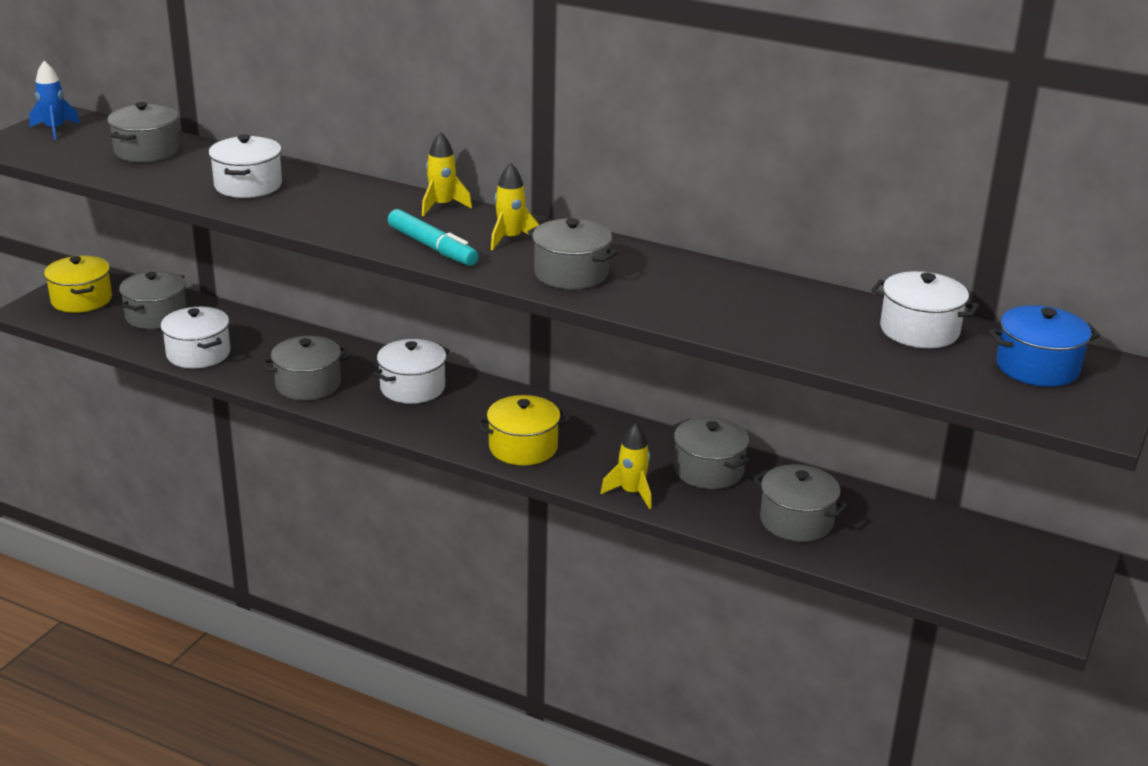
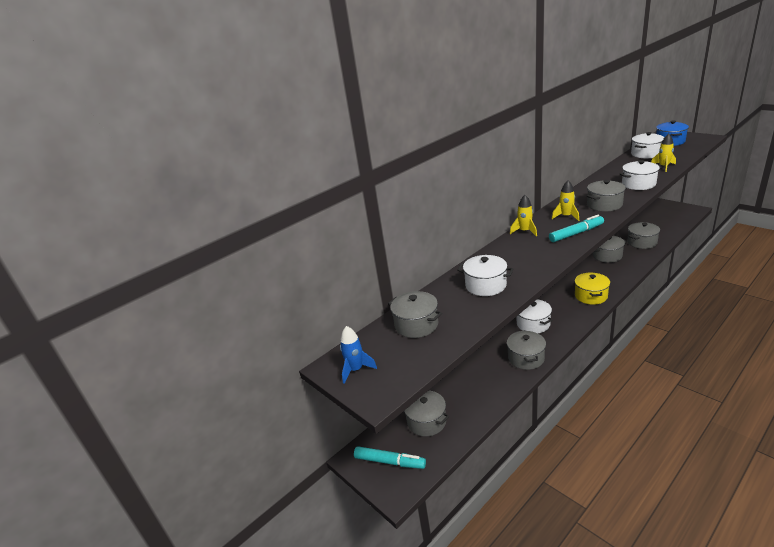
camera: 65 degrees left, 0 degrees up
(81, 300) = (390, 462): yellow pot -> turquoise marker
(198, 354) = (482, 401): white pot -> white pot (638, 184)
(632, 493) = (626, 273): yellow rocket -> yellow rocket (663, 167)

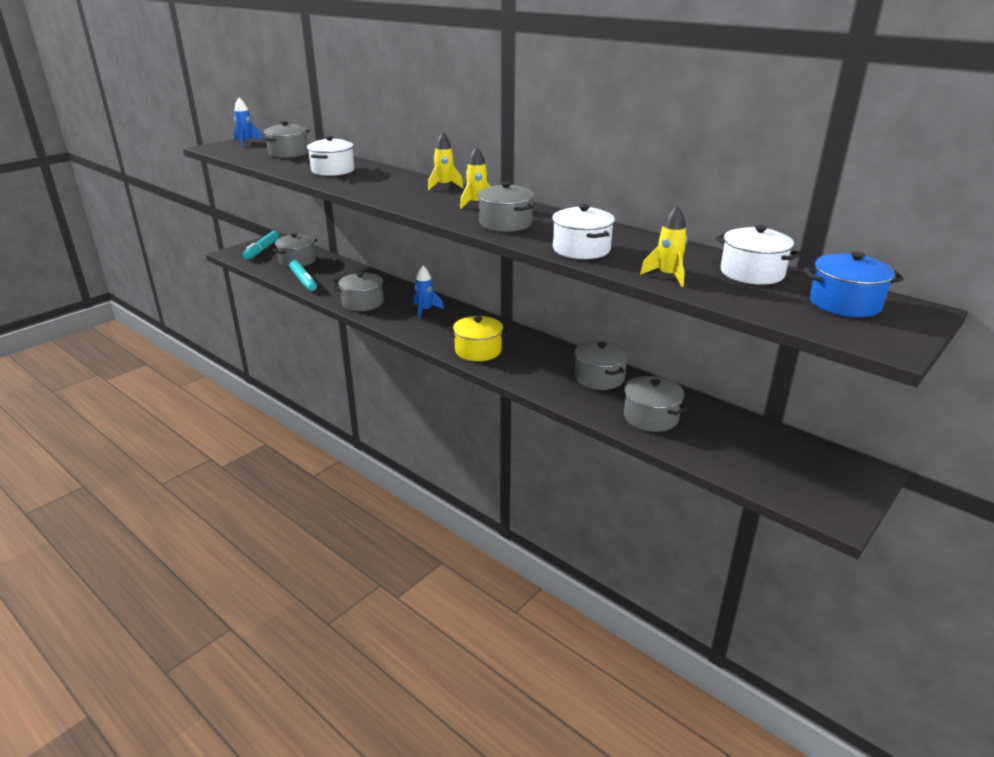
camera: 80 degrees right, 0 degrees up
(533, 324) = (425, 310): white pot -> blue rocket
(576, 233) = (422, 205): turquoise marker -> turquoise marker (303, 280)

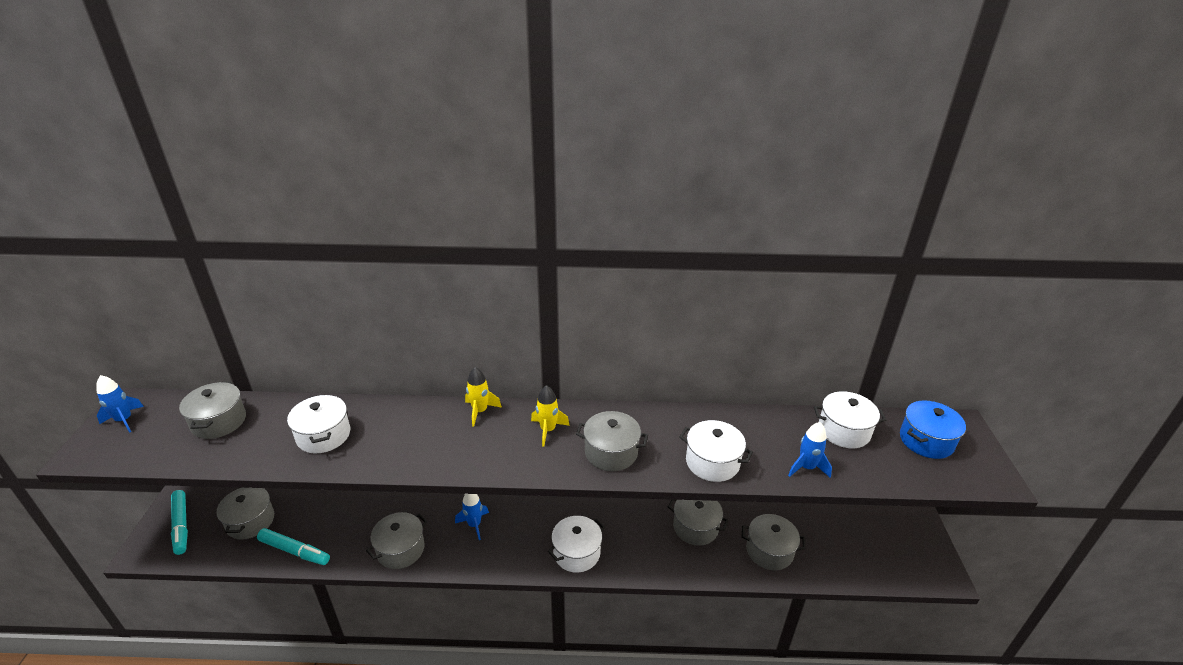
camera: 40 degrees left, 5 degrees up
(478, 351) = (576, 553): yellow pot -> white pot
(667, 276) = (806, 467): yellow rocket -> blue rocket

